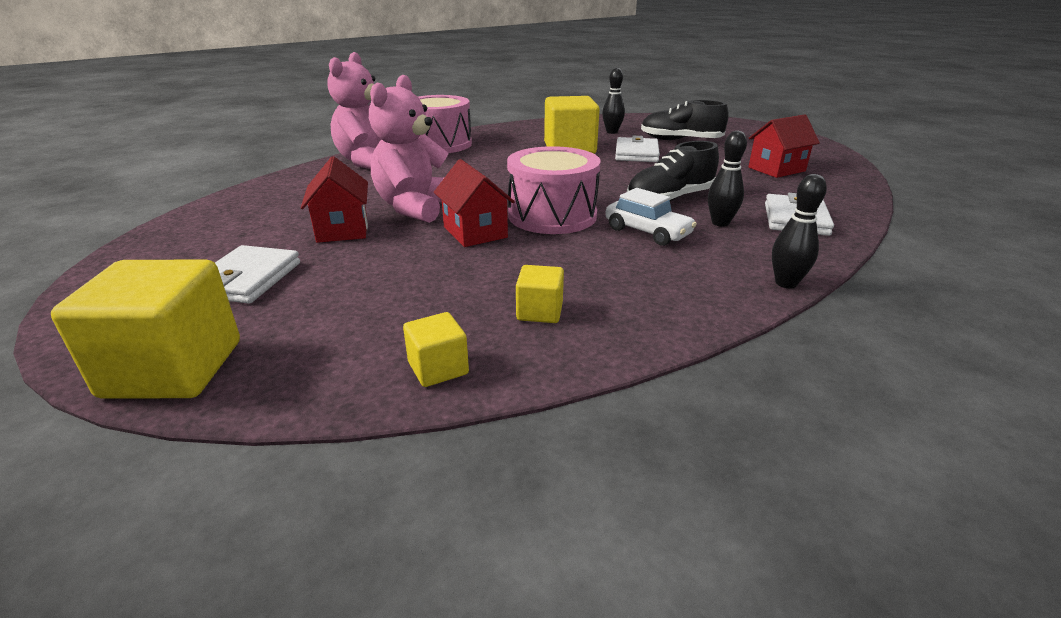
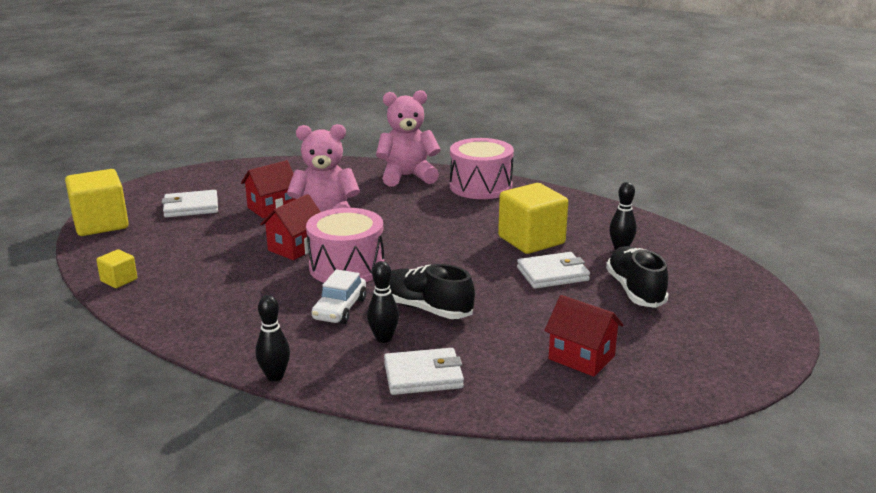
camera: 65 degrees right, 5 degrees down
(539, 311) = (189, 293): yellow cube -> none

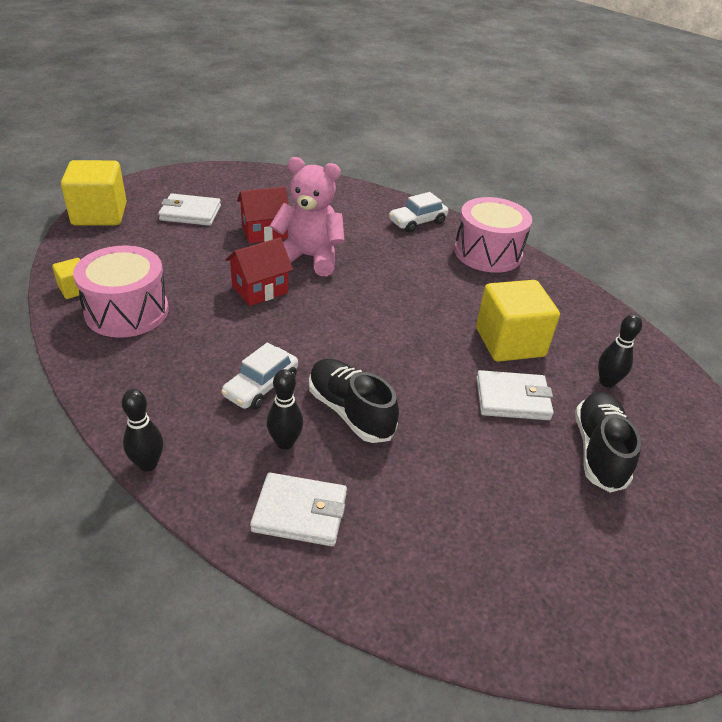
camera: 15 degrees right, 15 degrees up
(347, 267) = (297, 329): pink drum -> pink drum (127, 311)
(407, 176) = (417, 222): pink teddy bear -> white car
(581, 358) = (491, 540): red house -> none

